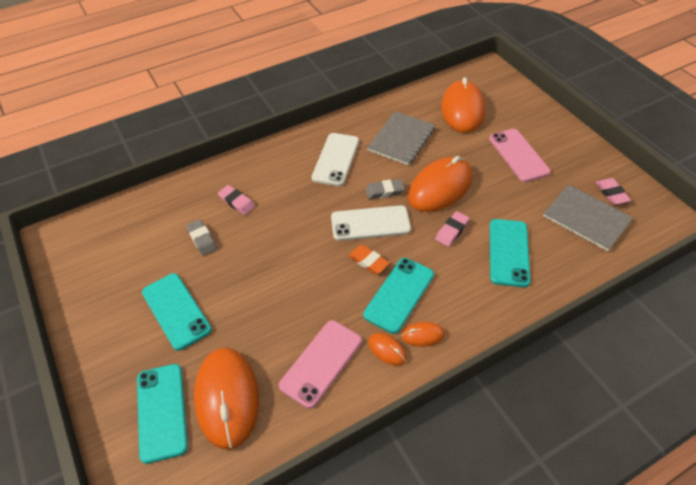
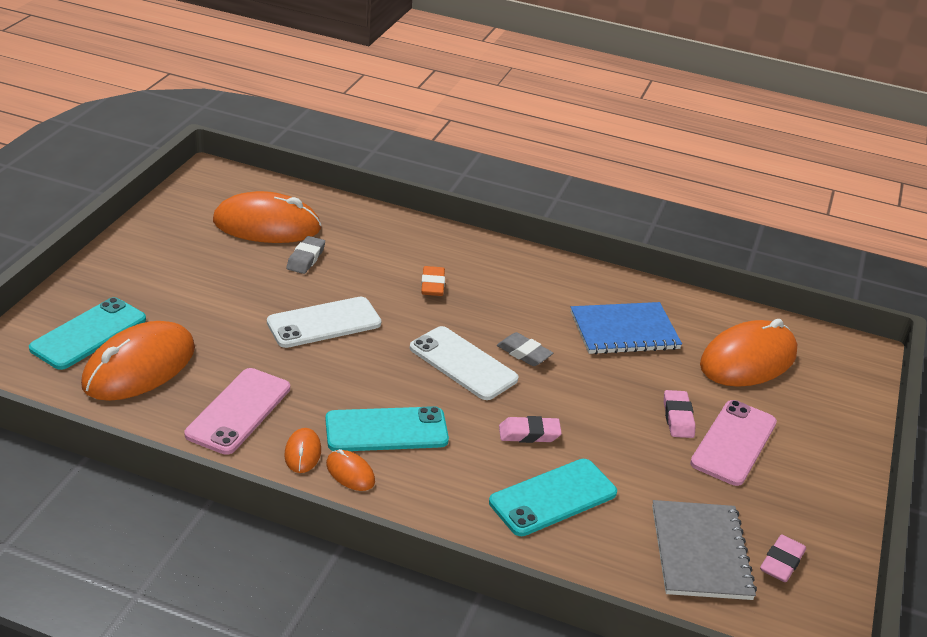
camera: 45 degrees right, 15 degrees down
(176, 311) = (204, 286): turquoise phone -> none
(237, 202) = (379, 257): pink eraser -> pink eraser (678, 418)
(321, 363) = (239, 411): pink phone -> pink phone turned 60 degrees counterclockwise
(336, 159) = (526, 295): white phone -> white phone (324, 323)
(368, 261) = (406, 386): orange eraser -> orange eraser (432, 285)
(401, 139) = (624, 331): grey notebook -> blue notebook
(440, 187) = (587, 395): orange mouse -> orange mouse (267, 225)

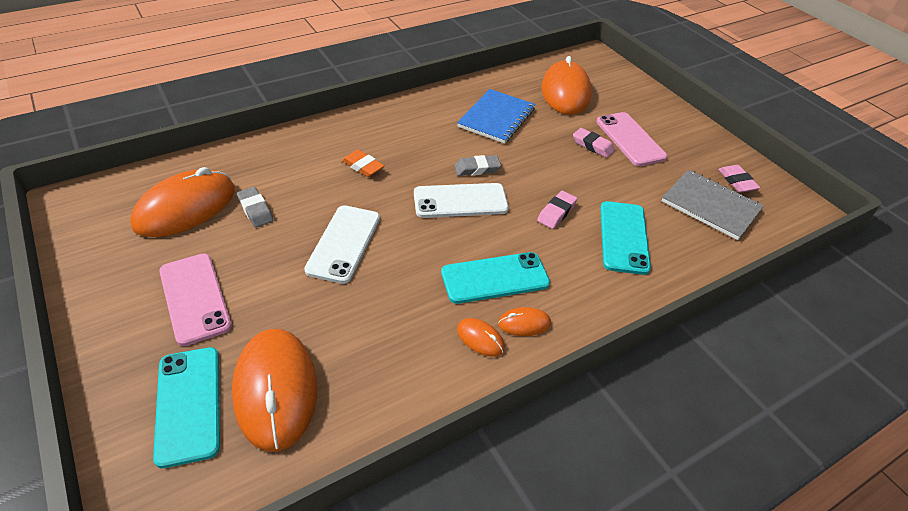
camera: 50 degrees left, 10 degrees up
(239, 411) = (398, 351): pink phone -> pink phone (195, 298)
(386, 430) = (495, 278): turquoise phone -> turquoise phone turned 45 degrees clockwise

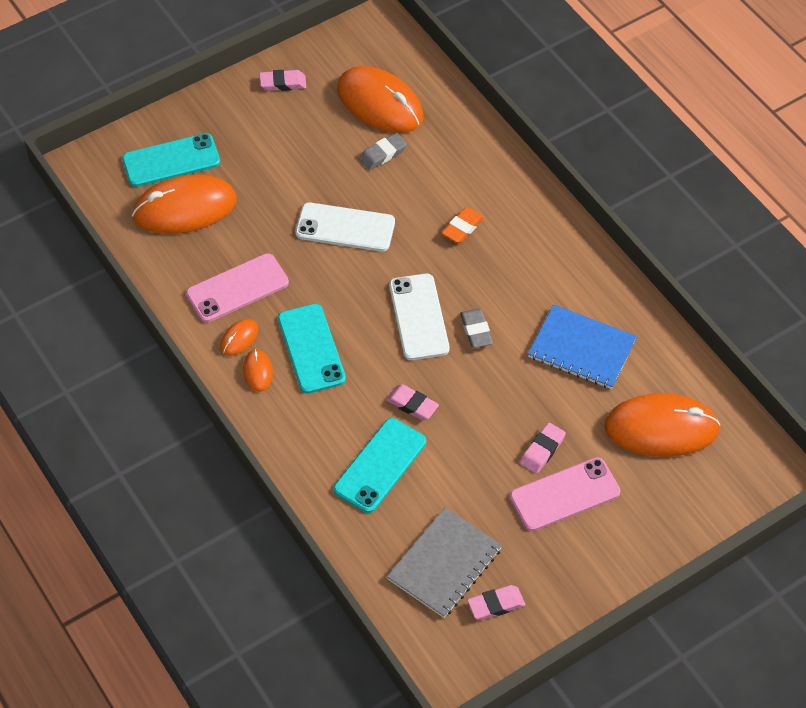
camera: 90 degrees right, 10 degrees up
(113, 284) = (283, 83): none -> pink eraser
(195, 298) = (271, 138): pink phone -> pink phone (237, 288)
(623, 237) = (380, 465): turquoise phone -> turquoise phone turned 60 degrees counterclockwise

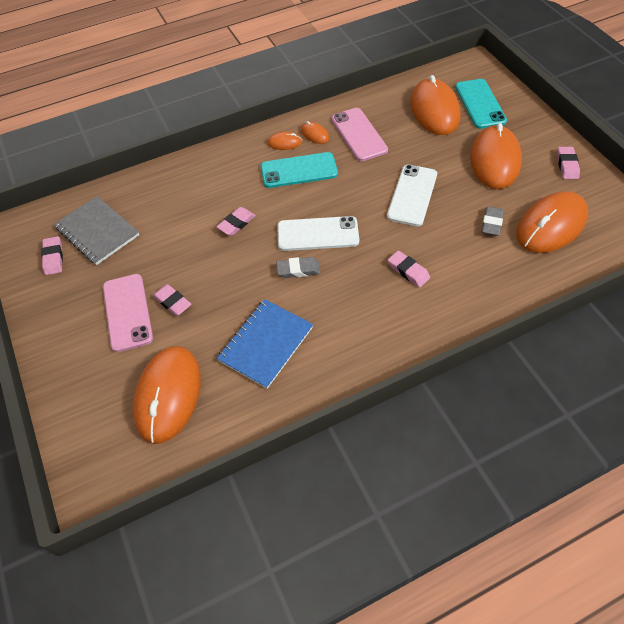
camera: 100 degrees right, 0 degrees up
(278, 148) = (495, 160): none -> orange mouse
(380, 465) = (189, 202): turquoise phone -> none
(383, 154) = (491, 223): grey eraser -> grey eraser turned 45 degrees clockwise
(462, 228) = (408, 271): orange eraser -> pink eraser

